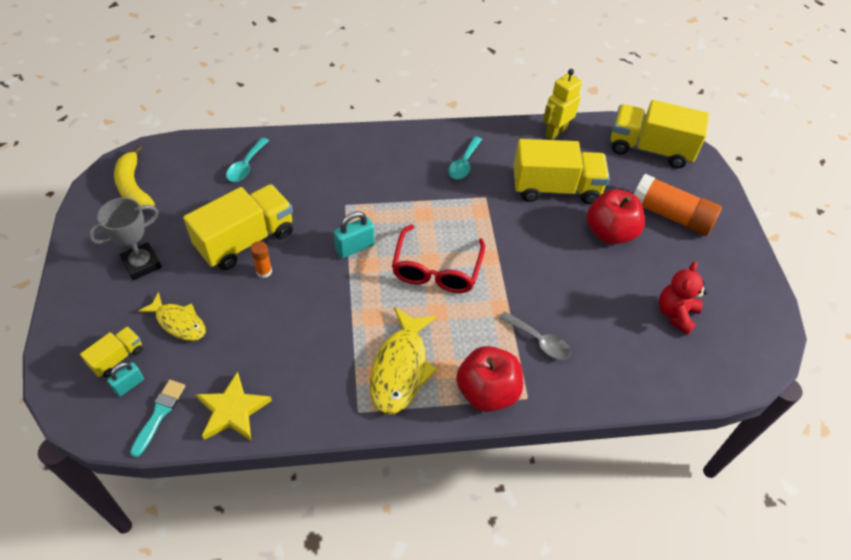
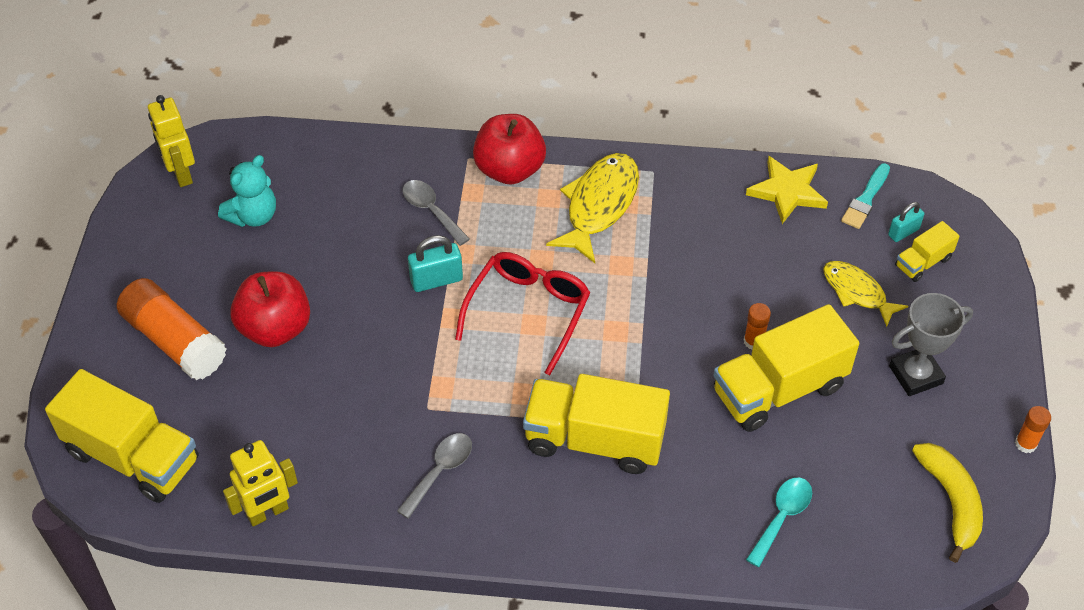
camera: 165 degrees left, 0 degrees up
(71, 228) = (1025, 443): none -> orange glue stick
(355, 247) = (630, 357): turquoise padlock -> turquoise padlock (436, 280)
(464, 164) = (440, 471): turquoise spoon -> grey spoon
(555, 188) = (317, 407): yellow truck -> yellow truck (594, 440)
(675, 314) = (253, 216): red teddy bear -> turquoise teddy bear
(755, 342) = (181, 174): none -> yellow robot

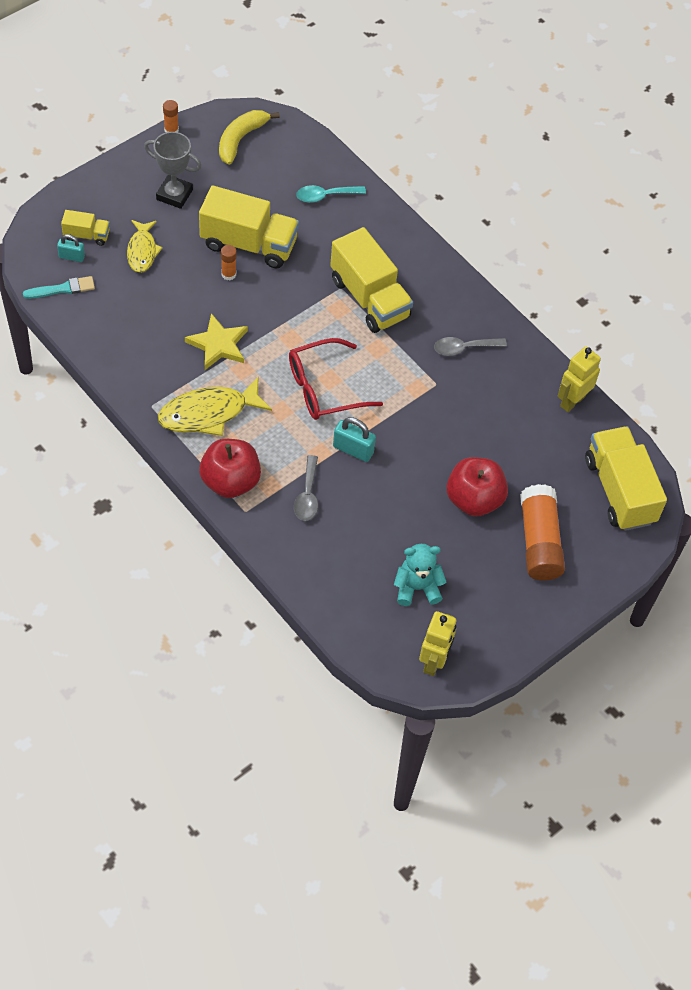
camera: 140 degrees left, 5 degrees up
(268, 512) = (572, 401): yellow robot -> yellow robot turned 60 degrees counterclockwise
(787, 191) = (96, 329): yellow star -> yellow star (218, 345)

